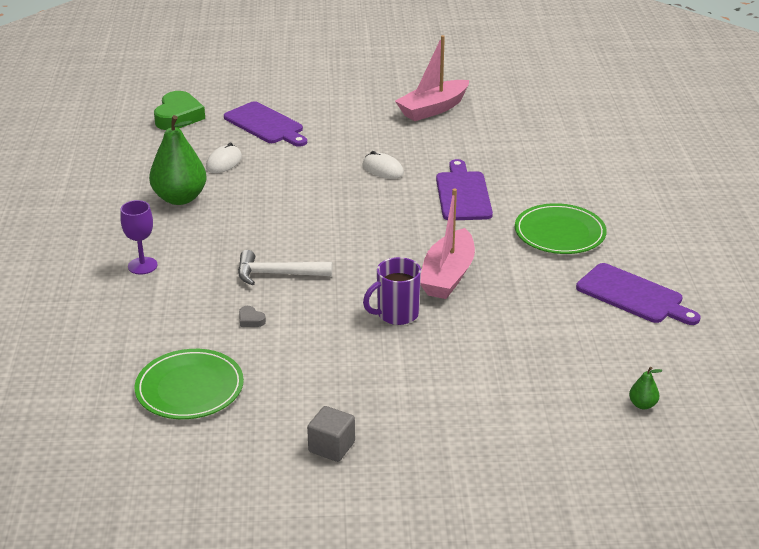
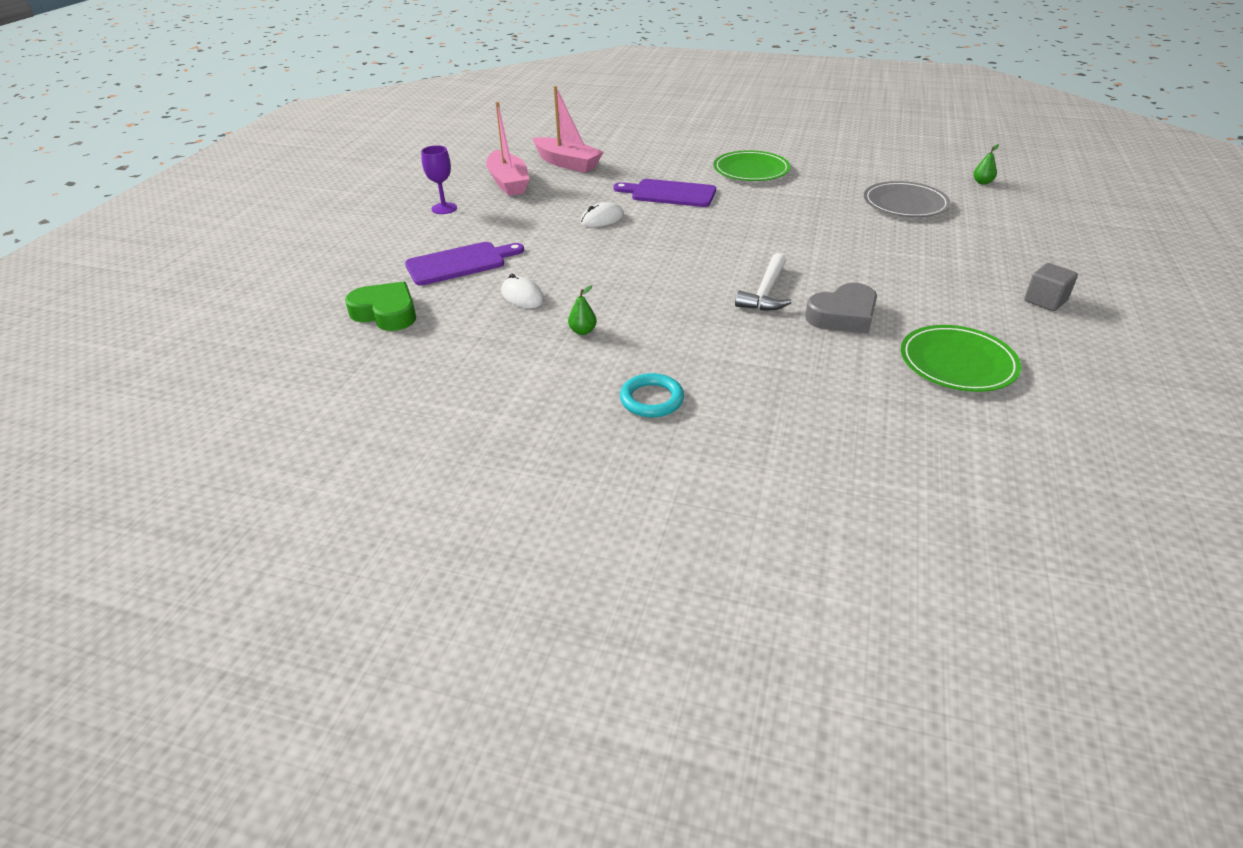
camera: 70 degrees left, 5 degrees up
(95, 243) = (651, 399): none -> turquoise ring
(142, 266) = (717, 370): purple goblet -> purple goblet (444, 208)
(180, 198) = (582, 331): green pear -> green pear, size x0.42
(251, 320) = (843, 316): grey heart -> grey heart, size x2.39
(396, 314) = (850, 247): purple mug -> none
(448, 276) = (797, 218): pink boat -> pink boat (567, 163)
(532, 345) = (905, 204): none -> grey plate
(633, 296) = (847, 162): purple cutting board -> none

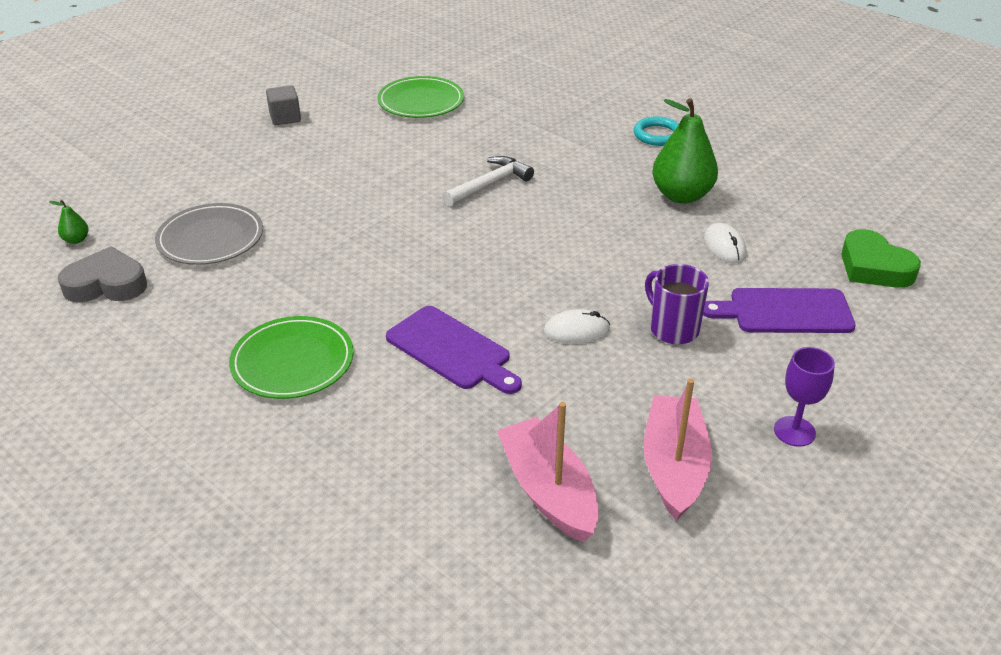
camera: 155 degrees left, 0 degrees up
(538, 234) = (673, 329): none -> purple mug
(582, 331) = (681, 195): green pear -> green pear, size x2.38
(843, 316) = (452, 149): grey heart -> grey heart (106, 284)

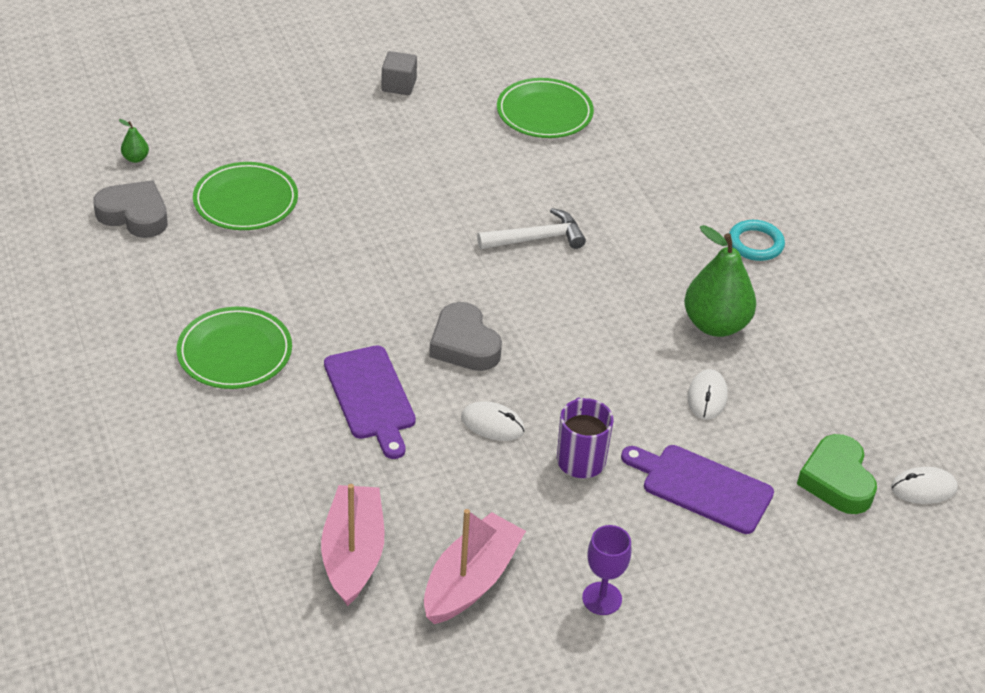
camera: 25 degrees right, 5 degrees up
(210, 238) = (246, 200): grey plate -> green plate
(498, 279) = (464, 344): none -> grey heart
(936, 249) = (923, 488): none -> white mouse

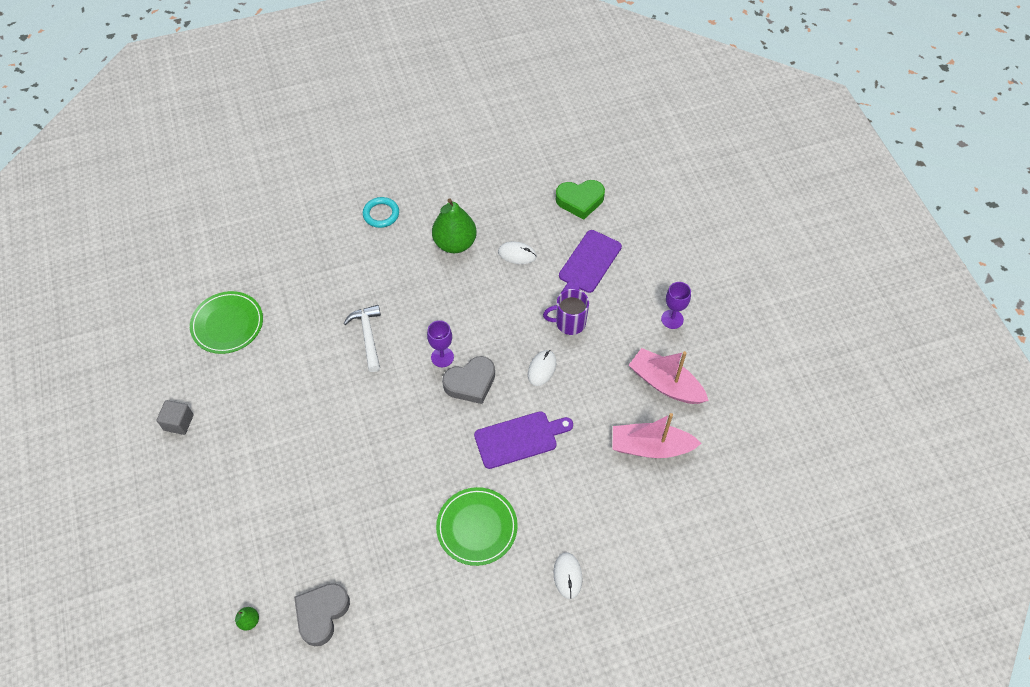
camera: 85 degrees left, 15 degrees up
(246, 200) = (311, 530): green plate -> none
(506, 314) = (442, 357): none -> purple goblet
(923, 488) = (584, 163): white mouse -> white mouse (567, 576)

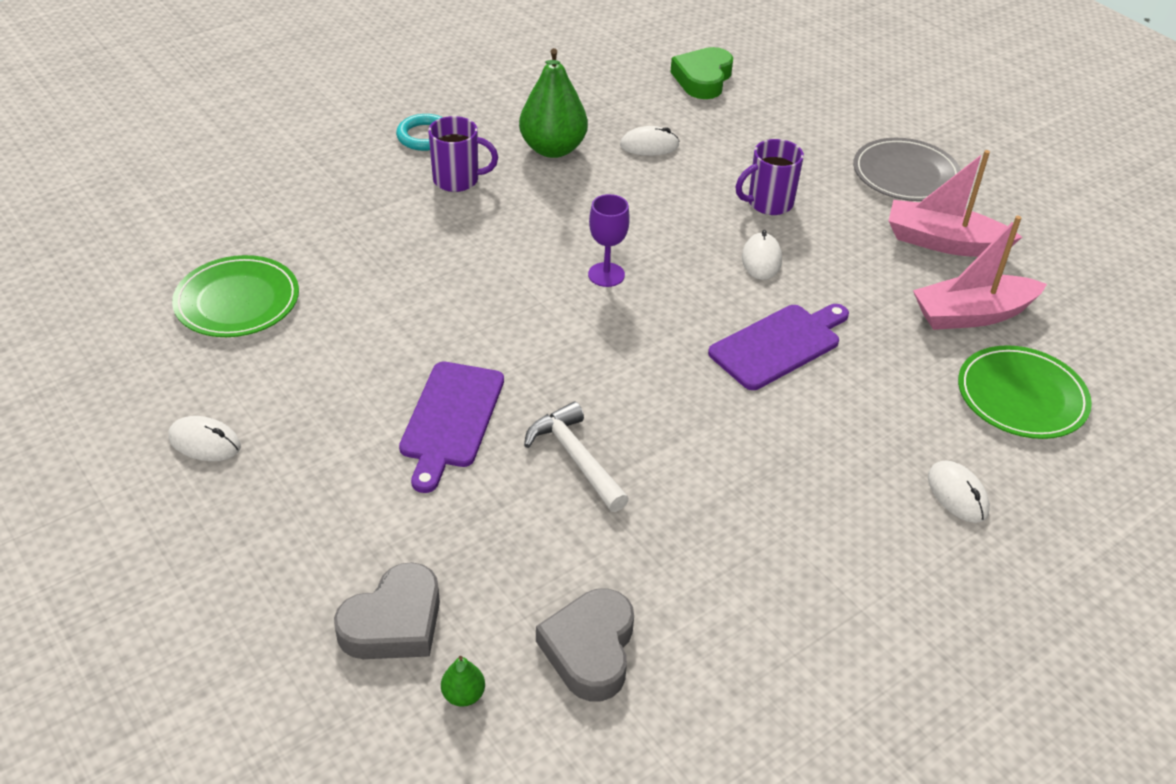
camera: 20 degrees left, 15 degrees down
(178, 422) = (205, 442): grey cube -> white mouse
(368, 336) = (477, 272): white hammer -> white hammer (576, 458)
(386, 257) = (458, 180): none -> purple mug
(470, 383) = (666, 295): grey heart -> grey heart (394, 622)
(477, 527) = (781, 467): green plate -> green plate (1021, 396)
(580, 201) = (703, 79): green heart -> green heart turned 135 degrees clockwise
(588, 264) = (755, 139): purple cutting board -> purple cutting board (450, 419)
(672, 319) = (905, 174): purple goblet -> grey plate

